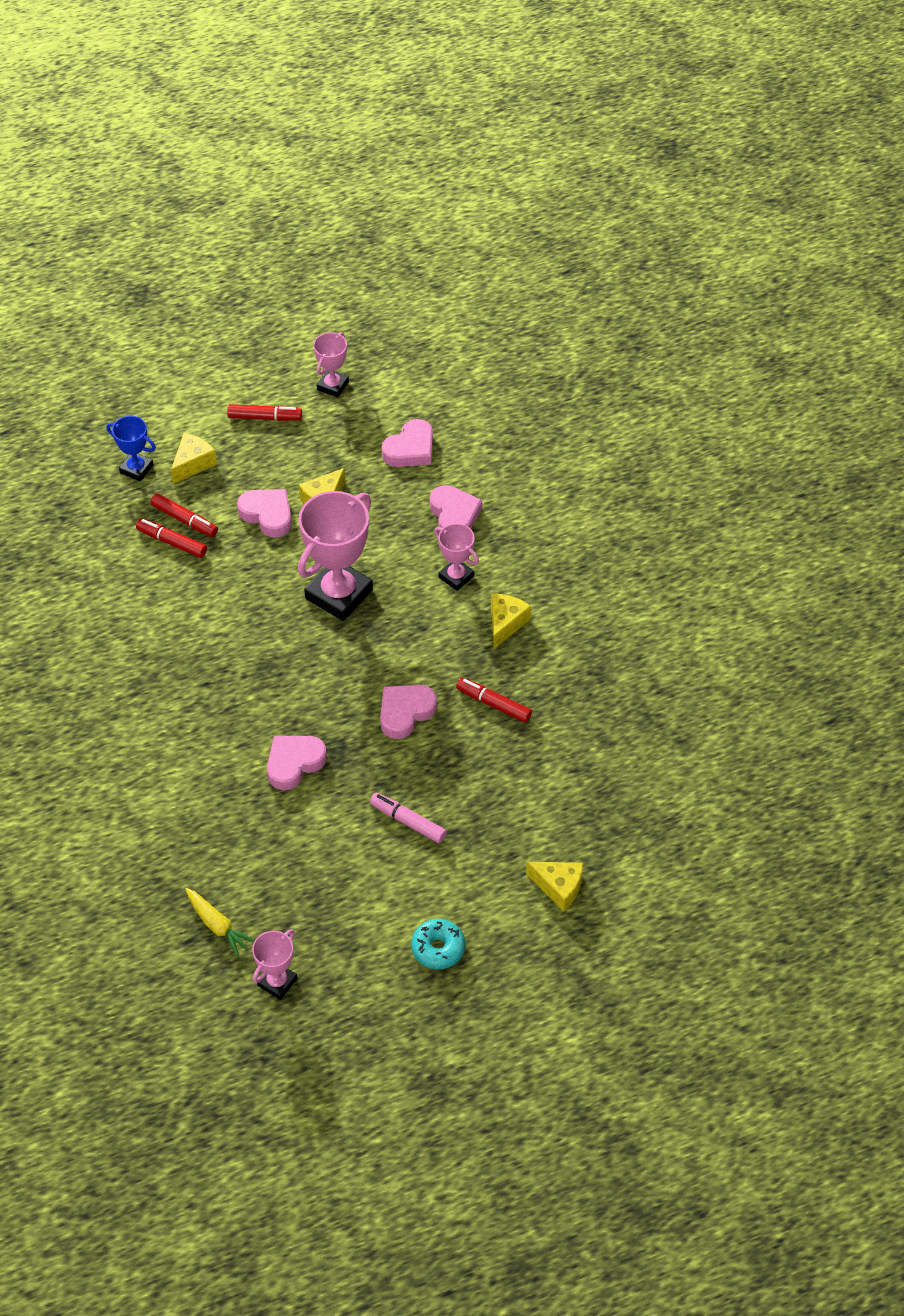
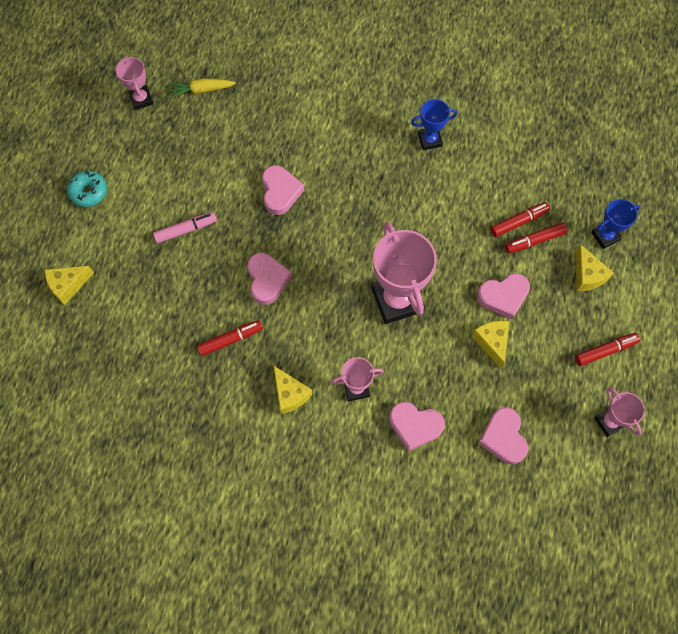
camera: 125 degrees right, 15 degrees up
(124, 666) = (429, 140): none -> blue trophy
(264, 417) = (605, 351): red marker -> red marker turned 150 degrees counterclockwise

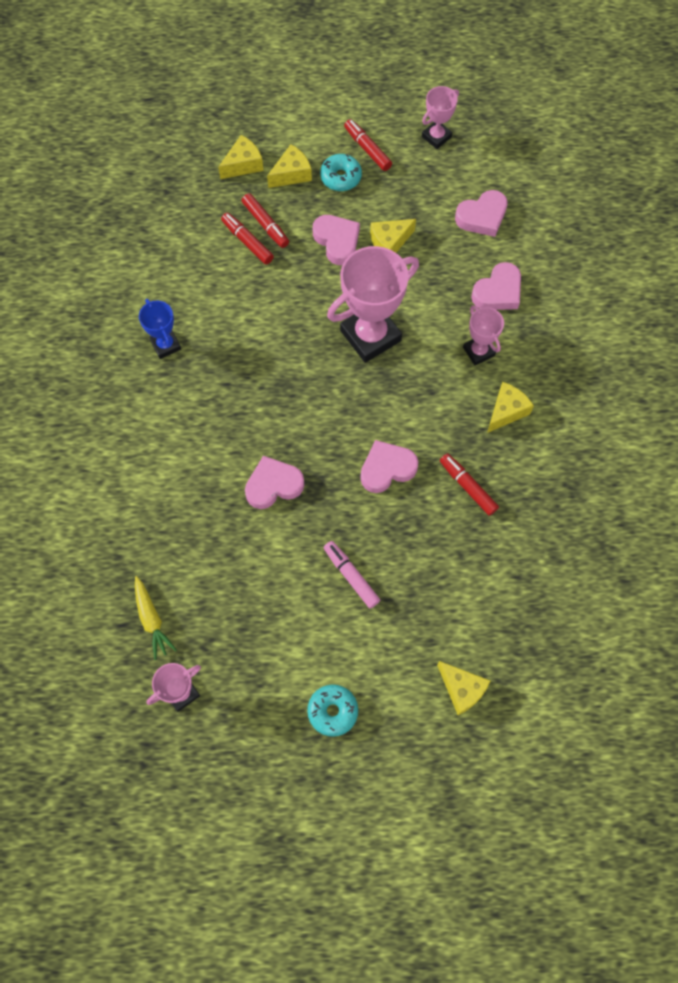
camera: 105 degrees left, 0 degrees up
(415, 426) = (498, 292): pink heart -> pink heart turned 45 degrees clockwise
(575, 318) = (340, 177): none -> turquoise donut
(605, 236) = (243, 165): blue trophy -> yellow cheese

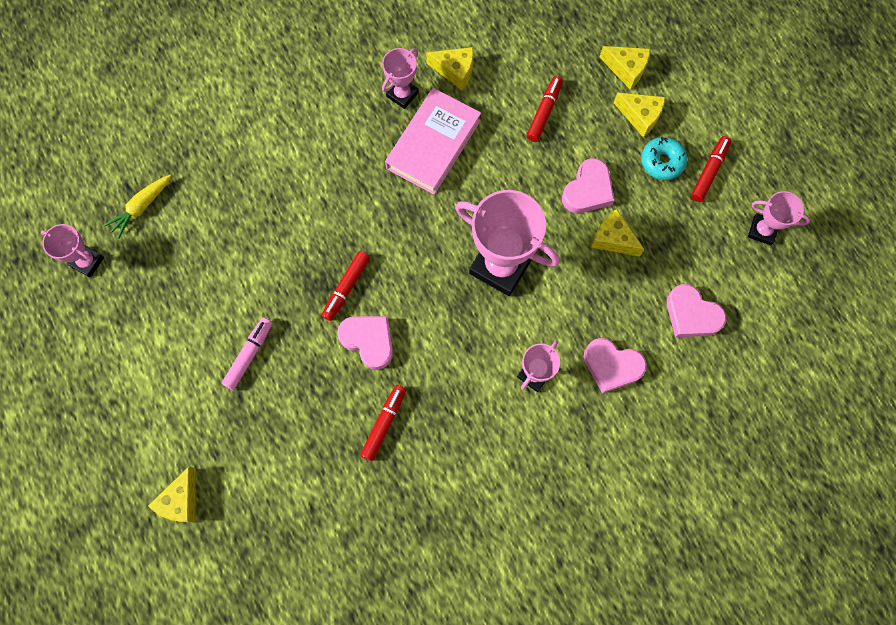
camera: 65 degrees right, 5 degrees up
(165, 345) = (402, 94): blue trophy -> pink trophy
(229, 340) = (433, 144): none -> pink book
(265, 224) = (572, 119): red marker -> red marker (346, 287)
(273, 485) = (307, 248): pink heart -> none
(332, 711) = (118, 394): turquoise donut -> none
(506, 411) = (481, 428): yellow cheese -> yellow cheese (455, 71)

